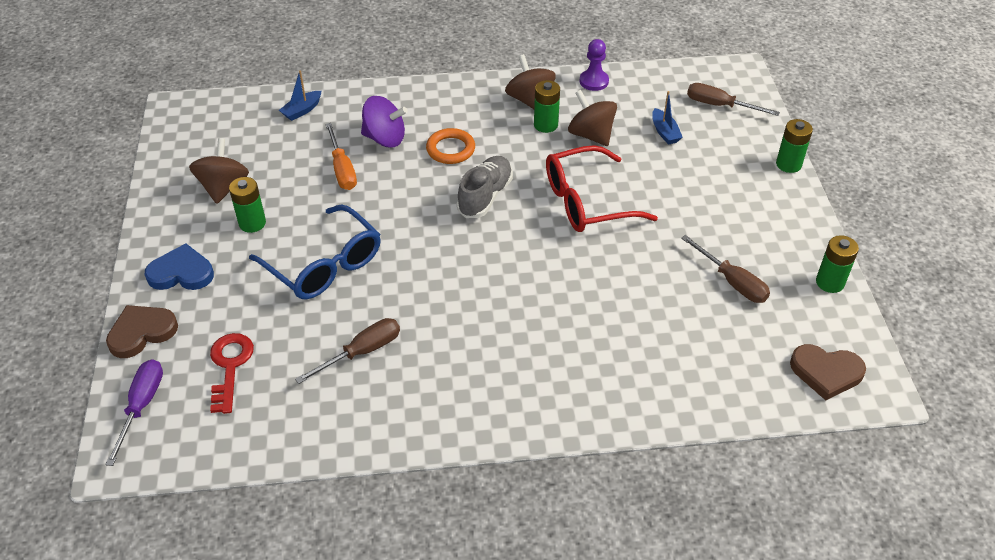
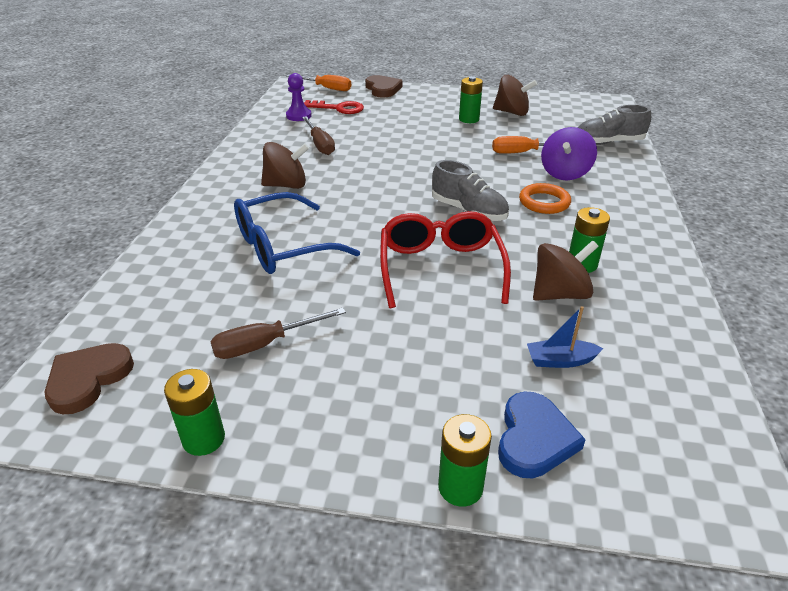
camera: 105 degrees right, 10 degrees down
(141, 406) = (326, 88): purple screwdriver -> orange screwdriver
(181, 273) = (428, 99): blue heart -> blue heart (534, 439)
(302, 110) = (608, 142): blue boat -> grey shoe
(325, 265) = (412, 139): blue glasses -> blue glasses (282, 247)
(530, 100) = (631, 261): brown spinning top -> brown spinning top (286, 185)
(594, 81) = (680, 320): purple pawn -> purple pawn (298, 116)
(720, 105) = (628, 445): brown screwdriver -> none

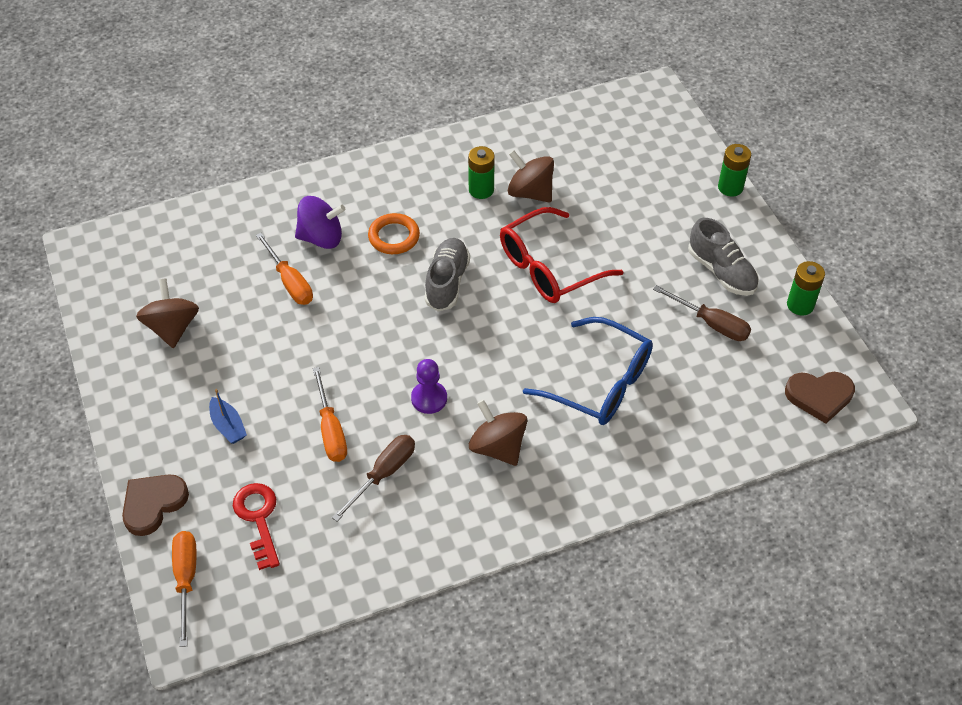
camera: 120 degrees left, 15 degrees up
(298, 116) = (310, 551): purple pawn -> purple pawn (429, 398)
(374, 138) = (331, 430): none -> orange screwdriver
(469, 119) = (219, 361): green battery -> none
(534, 439) = (674, 169): blue heart -> none
(560, 360) = (602, 175): blue boat -> blue boat (228, 426)
(608, 142) = (221, 222): grey shoe -> grey shoe (721, 272)

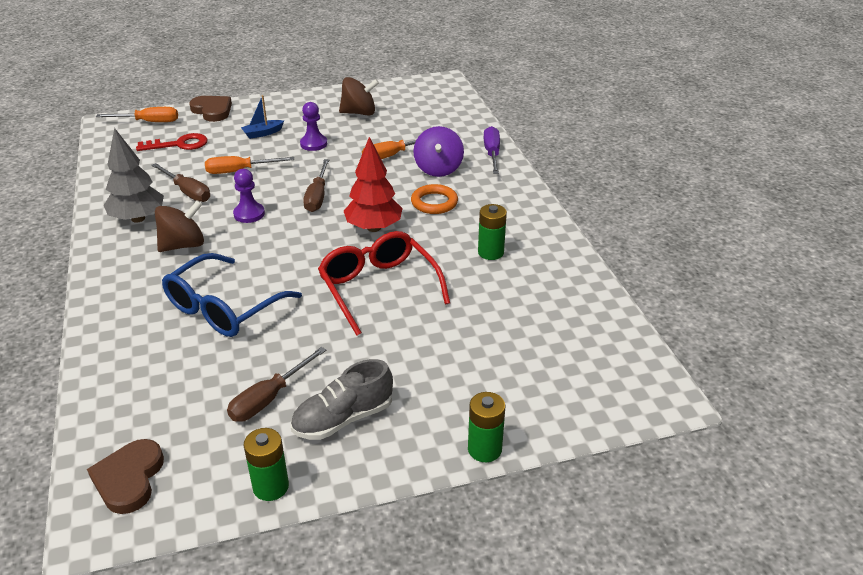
camera: 95 degrees right, 15 degrees down
(259, 364) = (313, 144): none -> purple pawn
(285, 193) = (492, 153): none -> purple screwdriver
(387, 340) = (317, 196): none -> brown screwdriver
(447, 282) = (374, 228): grey shoe -> red tree
(447, 510) = (138, 218): none -> grey tree
(530, 192) = (485, 283): brown spinning top -> none

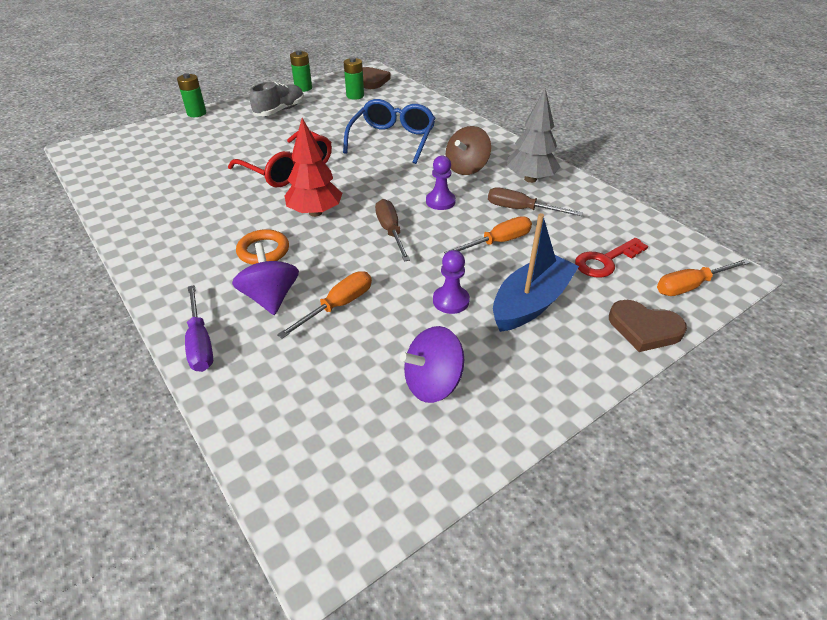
camera: 160 degrees right, 5 degrees up
(262, 133) = (531, 303): blue boat -> blue boat, size x2.00
(269, 398) = (327, 110): brown screwdriver -> none
(359, 113) = (433, 383): brown spinning top -> purple spinning top
(490, 252) = (197, 212): green battery -> green battery (355, 96)

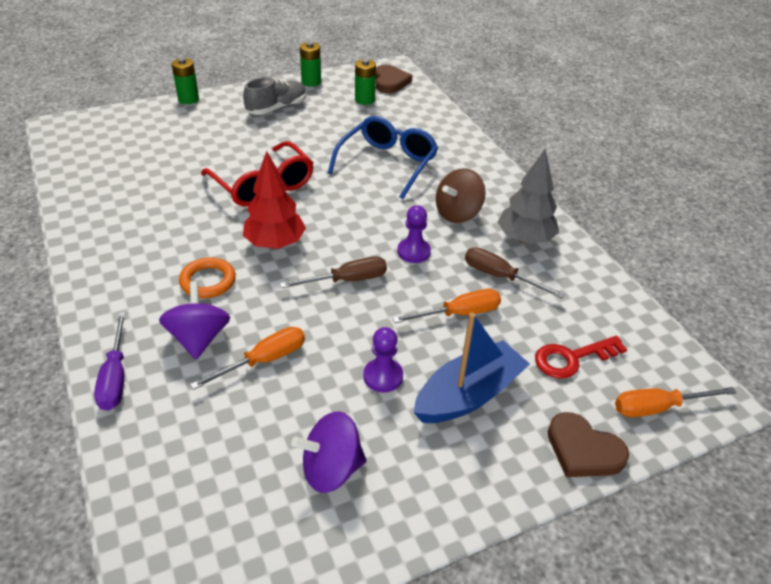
camera: 10 degrees right, 0 degrees up
(390, 231) = (347, 280): brown screwdriver -> brown screwdriver turned 75 degrees clockwise

